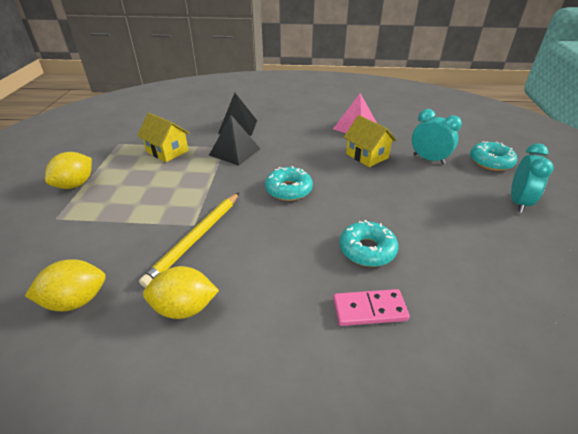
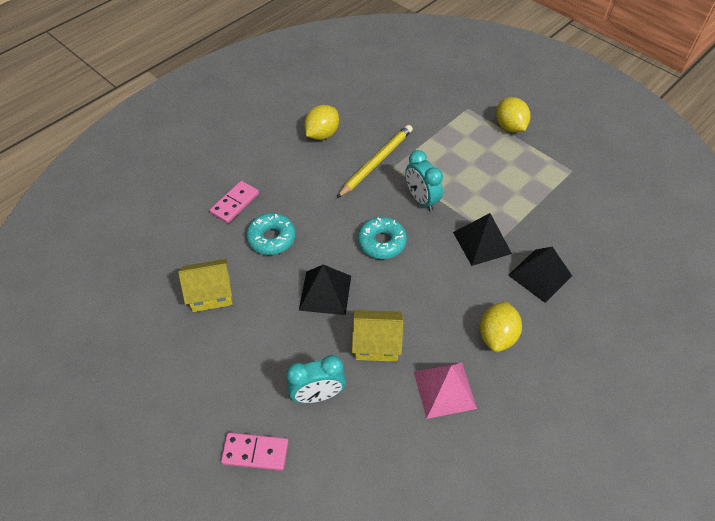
camera: 130 degrees right, 15 degrees up
(76, 300) = (372, 99): yellow lemon -> yellow lemon (497, 336)
(167, 151) = (525, 196): yellow house -> yellow house (211, 294)
(196, 238) = (376, 162): yellow pencil -> yellow pencil turned 60 degrees clockwise
(367, 192) = (325, 292): none -> black pyramid
(490, 162) = (255, 452): turquoise donut -> pink domino
(518, 202) = (195, 393): turquoise clock -> turquoise clock (421, 199)

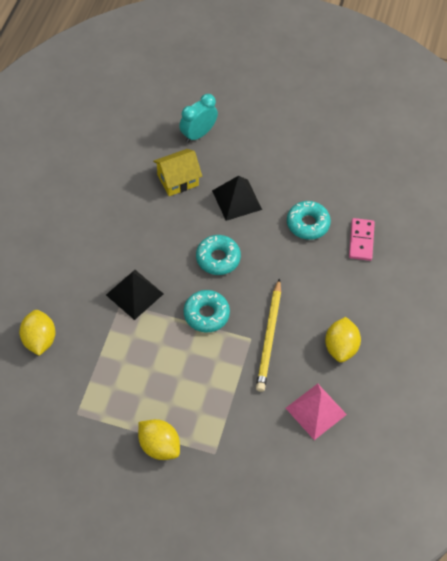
camera: 150 degrees right, 5 degrees up
(211, 294) = (318, 164): yellow house -> none
(255, 452) = (216, 91): pink domino -> none
(421, 199) = (206, 314): turquoise clock -> turquoise donut
(444, 389) = (116, 170): pink pyramid -> pink pyramid (316, 411)
(497, 336) = (93, 221): yellow lemon -> yellow lemon (39, 340)
(540, 275) = (75, 284): black pyramid -> none

